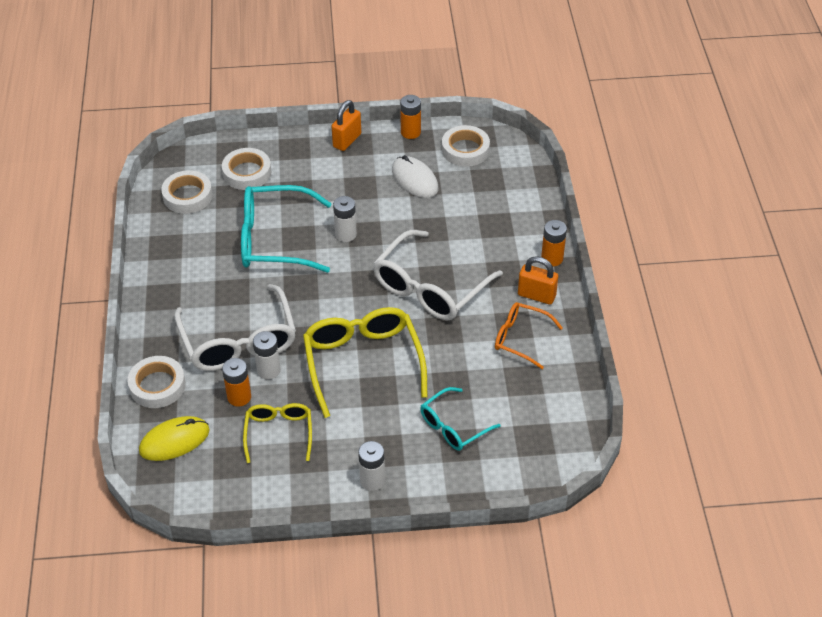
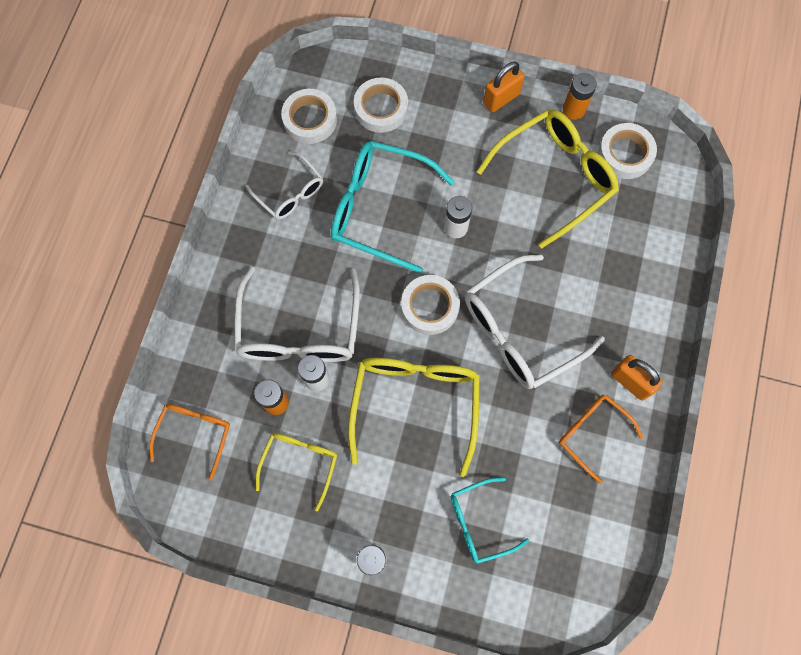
camera: 20 degrees right, 25 degrees up
(157, 385) = (201, 358): white tape -> white tape (430, 306)
(174, 440) = (195, 433): yellow mouse -> orange glasses
(191, 250) = (290, 193): none -> white glasses
(414, 179) = (555, 177): white mouse -> yellow glasses
(552, 258) = (666, 337): orange battery -> none

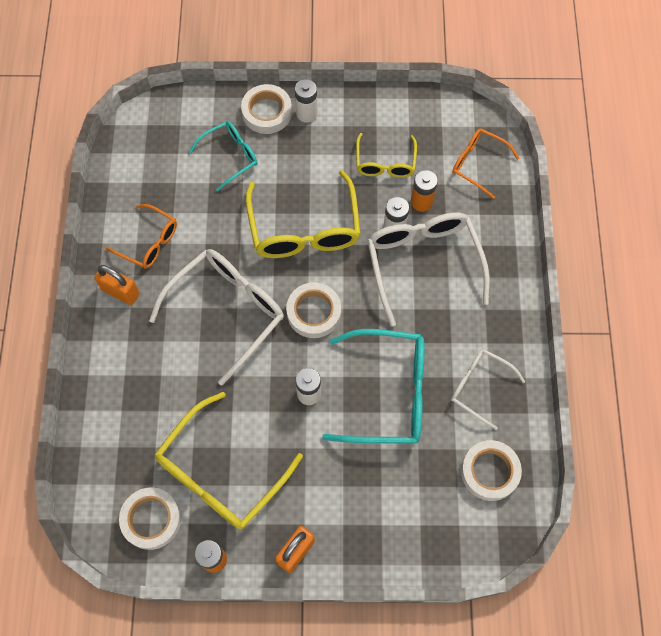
camera: 165 degrees right, 5 degrees down
(195, 433) = (477, 164): orange glasses -> orange glasses turned 120 degrees clockwise
(381, 108) = (420, 504): white tape -> white tape (267, 112)

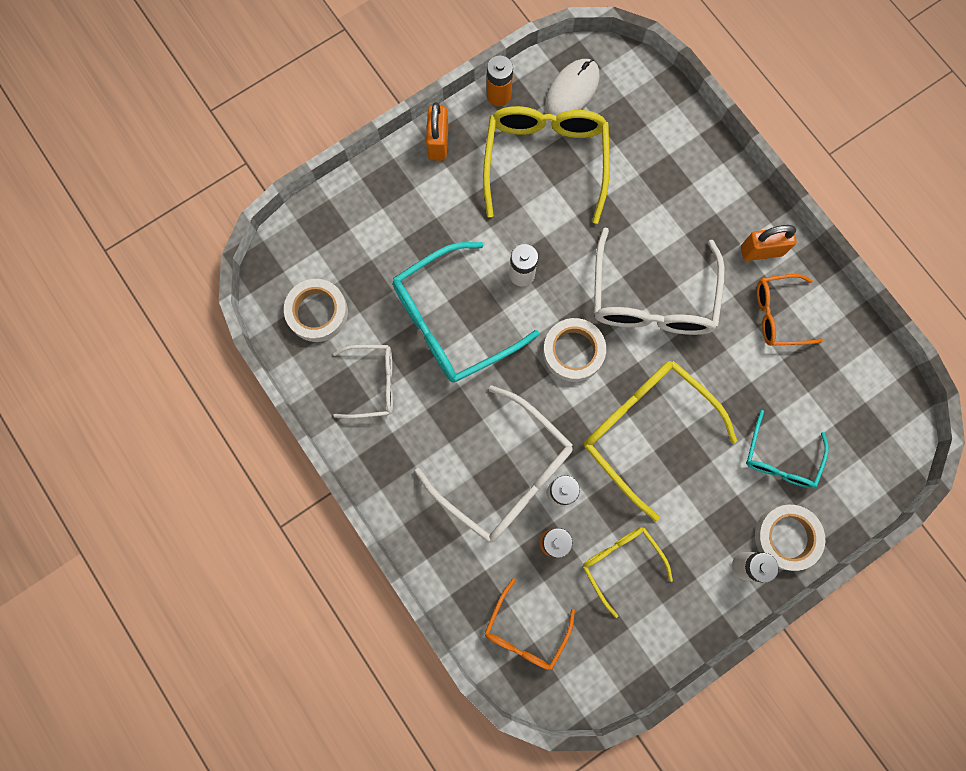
camera: 145 degrees right, 10 degrees up
(151, 519) = (572, 91): white tape -> white mouse
(477, 164) = (525, 632): orange glasses -> orange glasses turned 120 degrees clockwise

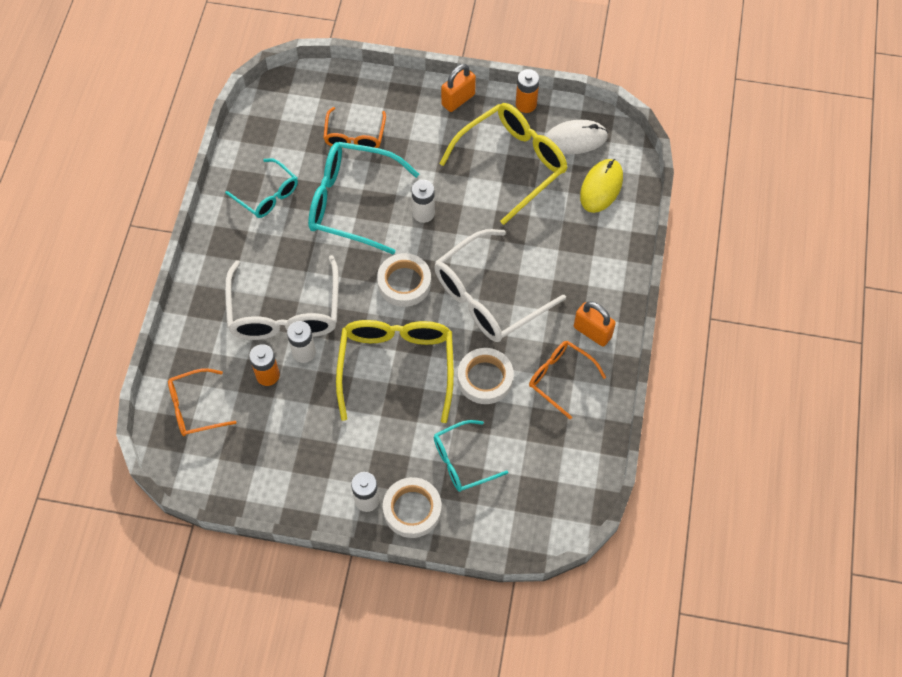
camera: 45 degrees right, 15 degrees down
(317, 312) = (281, 130): white tape -> white tape (485, 378)
(373, 383) = (268, 195): white glasses -> turquoise glasses
(387, 258) = (354, 136): none -> orange glasses
(621, 563) = (294, 425): yellow glasses -> none
(637, 116) = (601, 187): none -> yellow mouse

